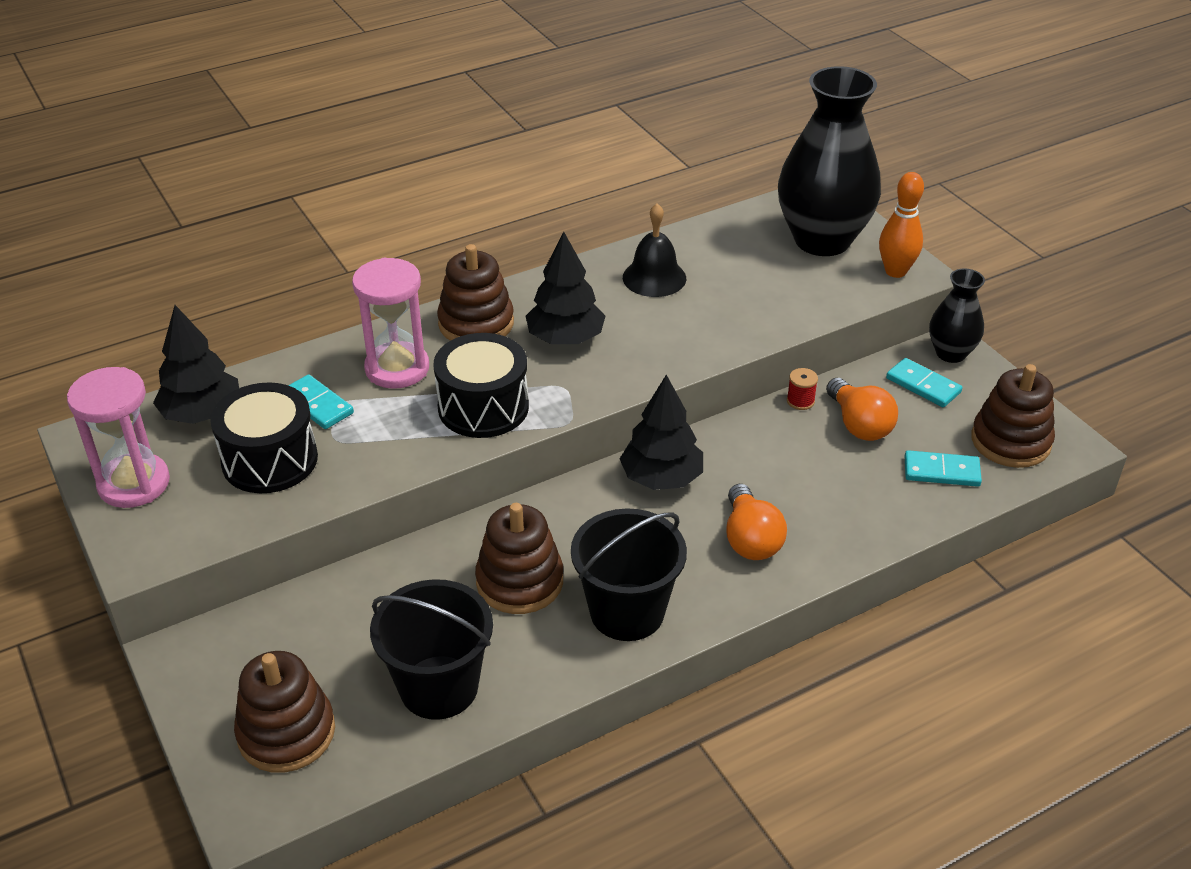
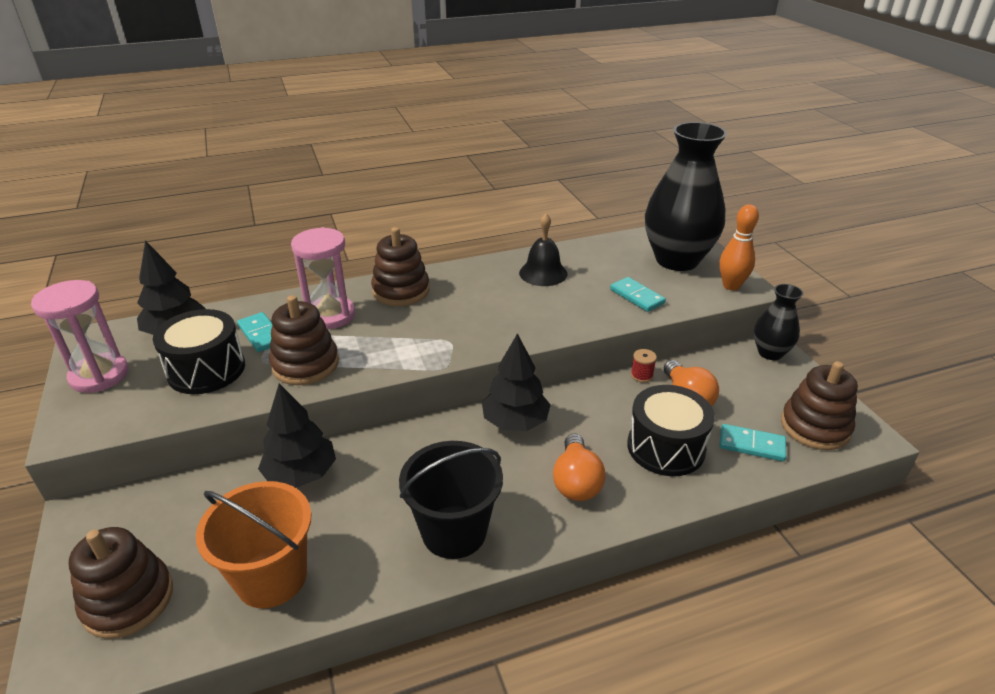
camera: 10 degrees right, 5 degrees down
(439, 687) = (271, 577): black bucket -> orange bucket
(483, 407) = (383, 349): black drum -> black drum (666, 447)
(519, 581) = (374, 492): brown stacking toy -> brown stacking toy (305, 364)
(565, 338) = (463, 307): black tree -> black tree (301, 474)
(923, 385) = (744, 374): turquoise domino -> turquoise domino (637, 296)

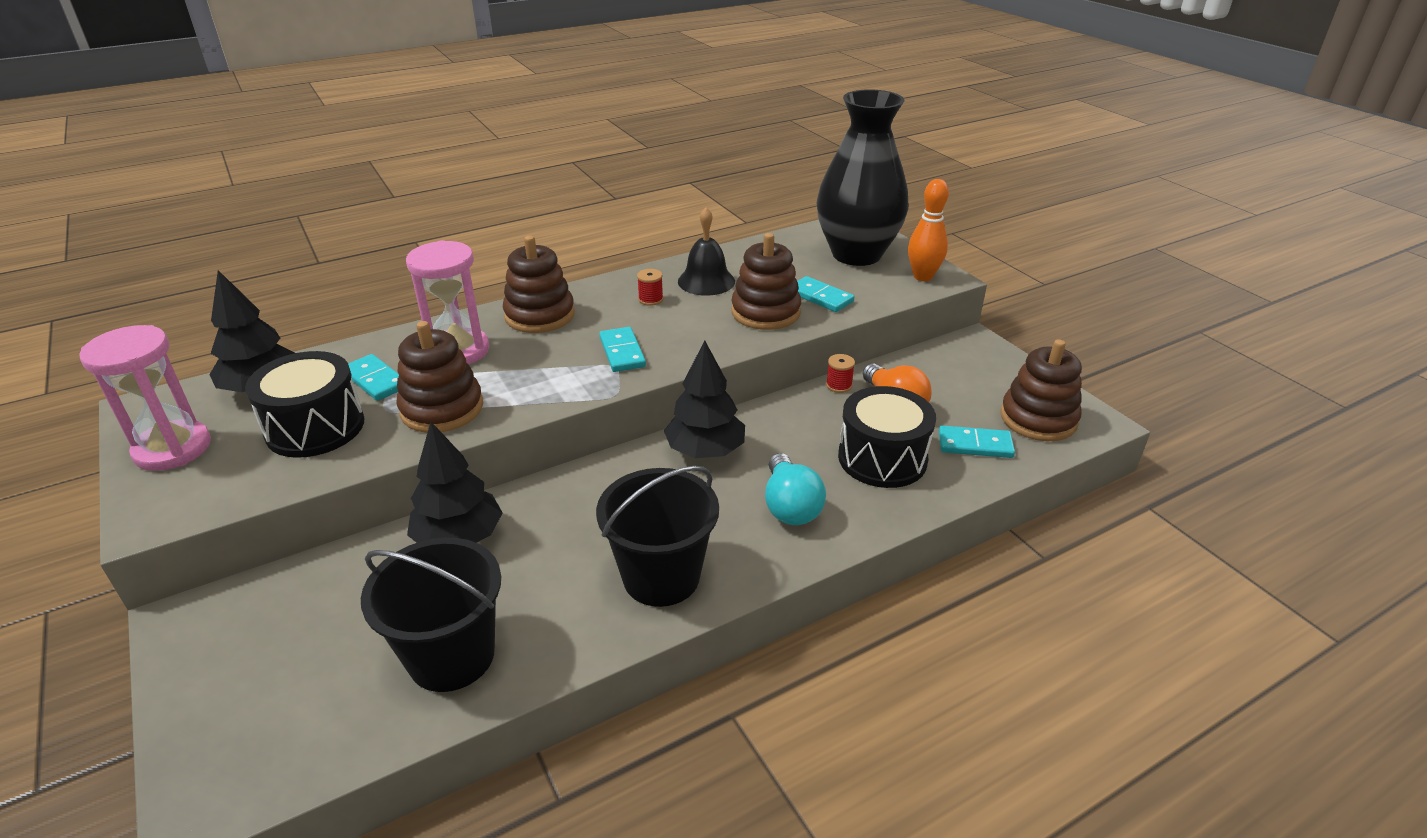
camera: 10 degrees left, 0 degrees up
(128, 600) = (273, 707): brown stacking toy -> brown stacking toy (765, 312)
(271, 577) = (451, 656): orange bucket -> black bucket
(459, 330) = (622, 352): none -> turquoise domino
(493, 285) = (650, 299): none -> red spool
(576, 481) = (790, 506): orange light bulb -> turquoise light bulb
(770, 353) = (975, 347): black vase -> none

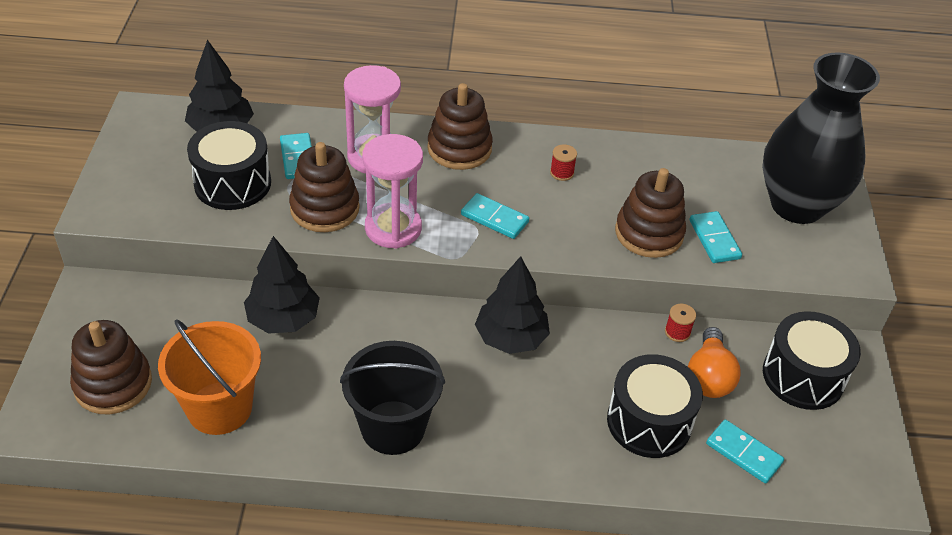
camera: 30 degrees right, 10 degrees up
(173, 449) = (138, 158): pink hourglass -> pink hourglass (393, 228)
(451, 656) = (219, 408): black bucket -> orange bucket
(622, 352) = (494, 218): turquoise domino -> turquoise domino turned 75 degrees counterclockwise
(706, 281) = (626, 174): black bell -> none
(790, 506) = (535, 423): turquoise light bulb -> none
(923, 276) = (837, 261): orange bowling pin -> none
(960, 373) = (803, 376): none -> black drum
(1038, 419) = (830, 460): brown stacking toy -> brown stacking toy (113, 384)

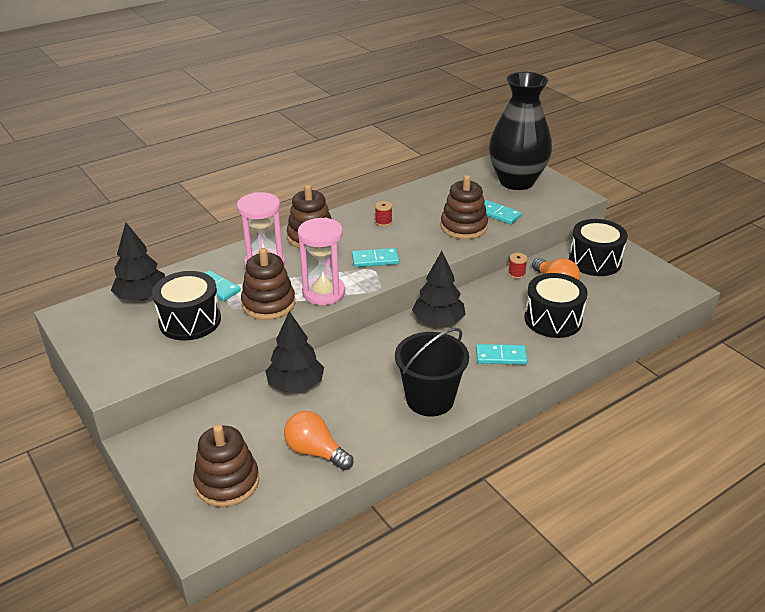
camera: 35 degrees left, 10 degrees down
(219, 408) = (315, 452): orange bucket -> orange light bulb
(743, 453) = (610, 307): turquoise domino -> turquoise domino (501, 356)

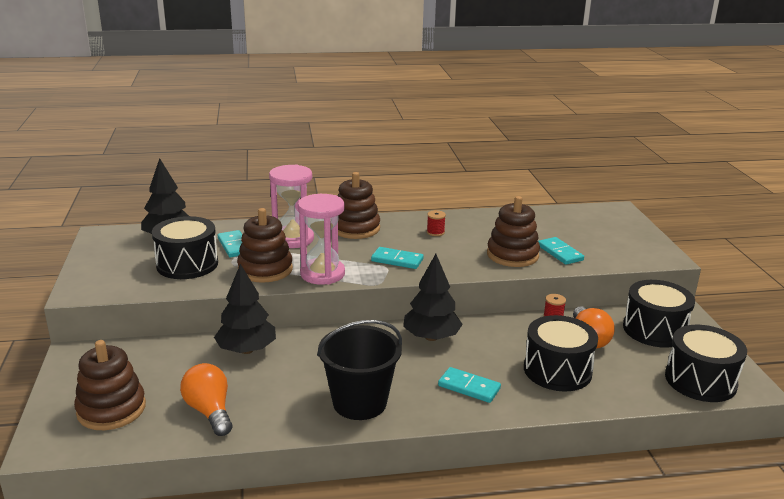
camera: 25 degrees right, 10 degrees down
(516, 181) = (606, 230): black vase -> none
(653, 295) = (700, 380): none -> black drum

